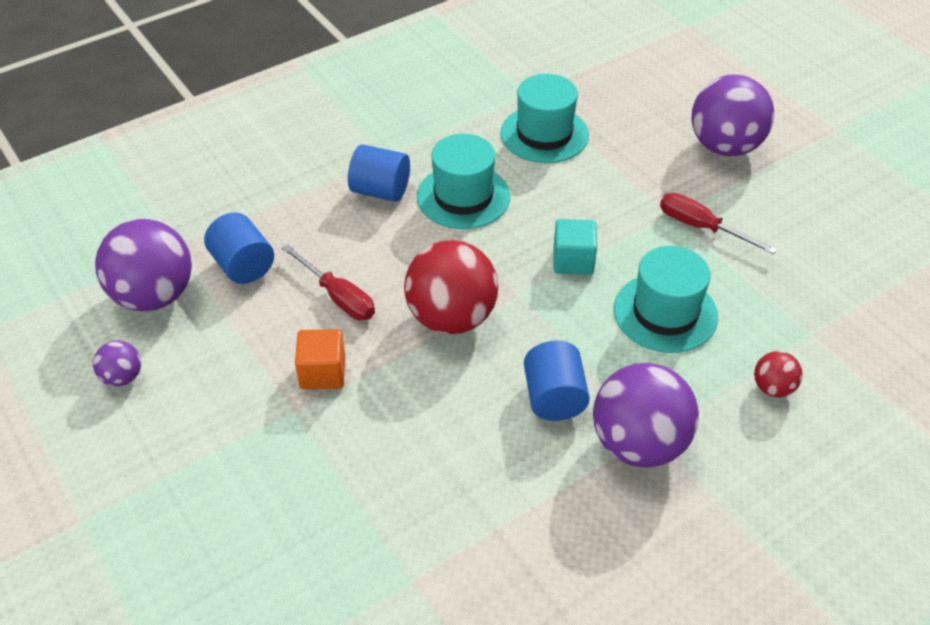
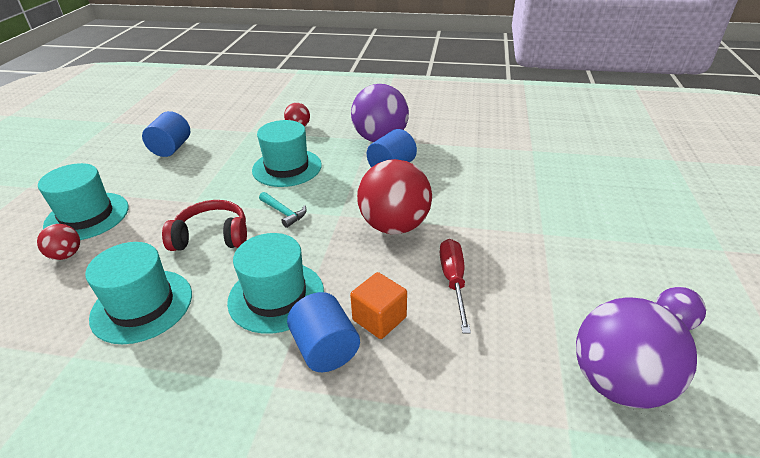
camera: 135 degrees left, 10 degrees down
(243, 265) = (511, 357): blue cylinder -> blue cylinder (171, 148)
(323, 373) = (507, 242): orange cube -> orange cube (379, 318)
(573, 260) = (284, 213): turquoise cube -> turquoise hammer
(592, 200) = (212, 236): none -> red headphones
(667, 120) = (66, 255): none -> red ball
(701, 227) = (195, 188): red screwdriver -> none
(725, 146) = (87, 216): purple ball -> turquoise hat

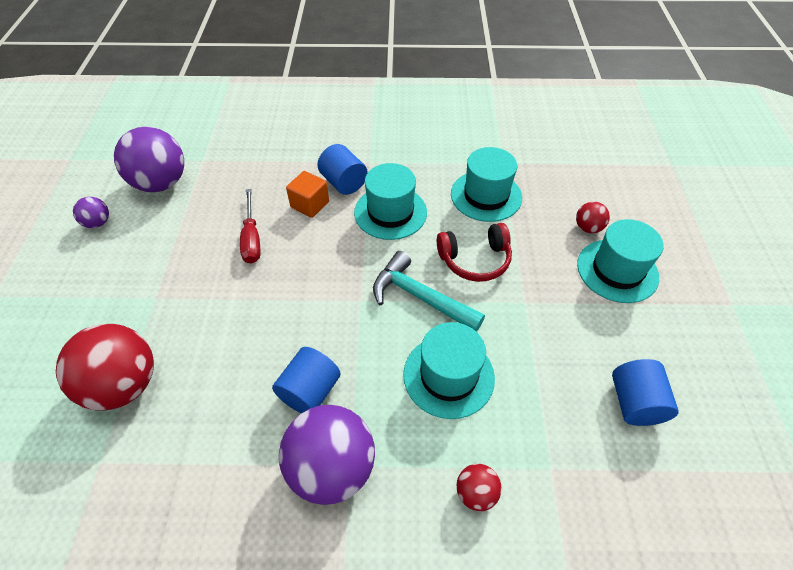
camera: 170 degrees right, 15 degrees up
(284, 213) = (419, 297): turquoise hammer -> turquoise hammer, size x1.88
(394, 226) = (302, 291): red ball -> red ball (124, 385)

